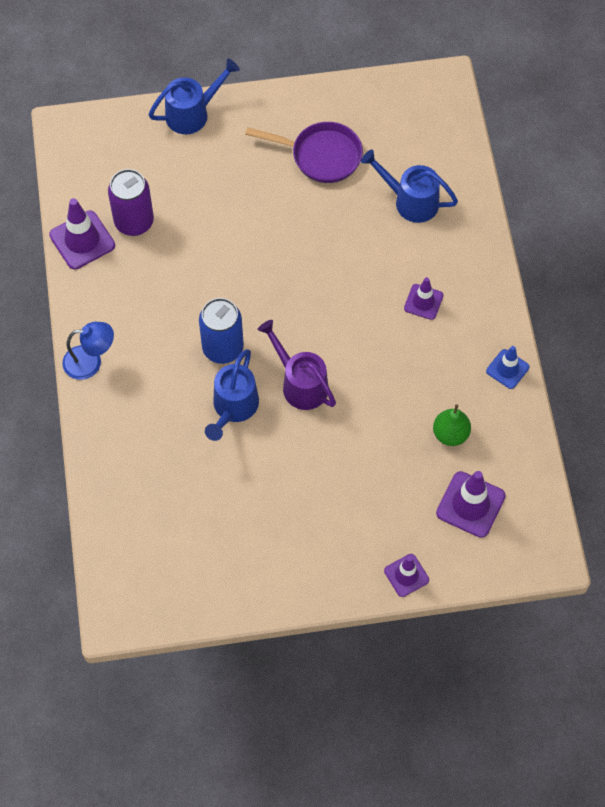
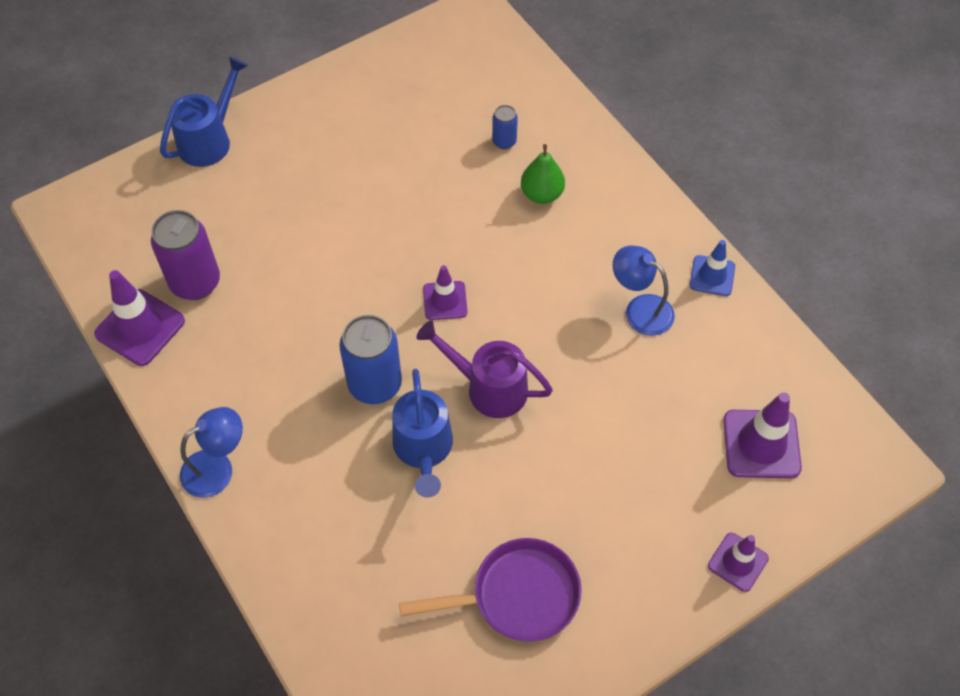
camera: 25 degrees left, 5 degrees down
(321, 156) = (380, 131): purple pan -> purple pan (518, 596)
(409, 201) = (504, 141): blue watering can -> blue can
(423, 302) = (579, 241): purple traffic cone -> purple traffic cone (445, 301)
(439, 372) = (640, 309): none -> blue lamp
(450, 434) = (692, 373): green pear -> green pear (542, 194)

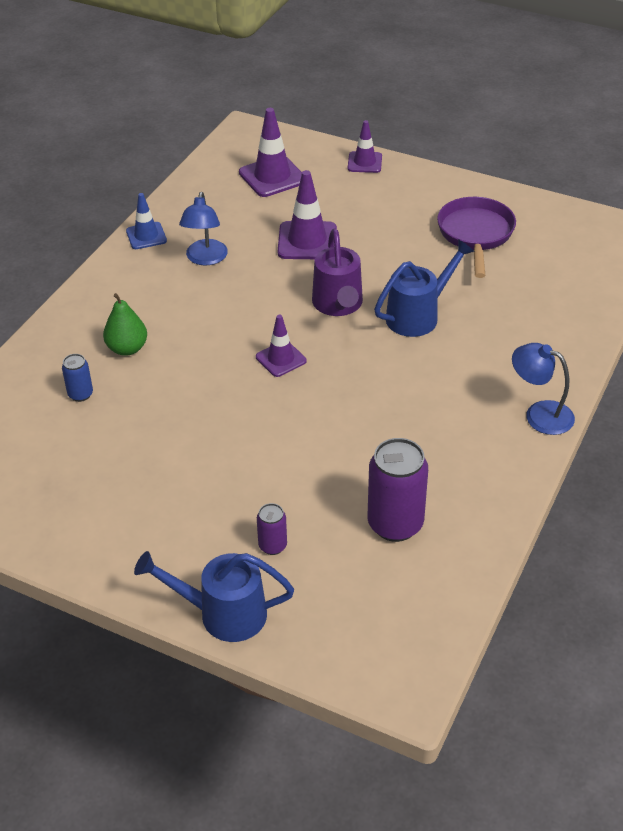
camera: 120 degrees left, 15 degrees down
(140, 327) = (472, 536): purple traffic cone -> purple traffic cone (307, 241)
(242, 195) = (272, 546): none -> purple can
(375, 384) = (390, 363): blue can -> none
(518, 596) = (475, 234): purple pan -> purple pan turned 45 degrees clockwise

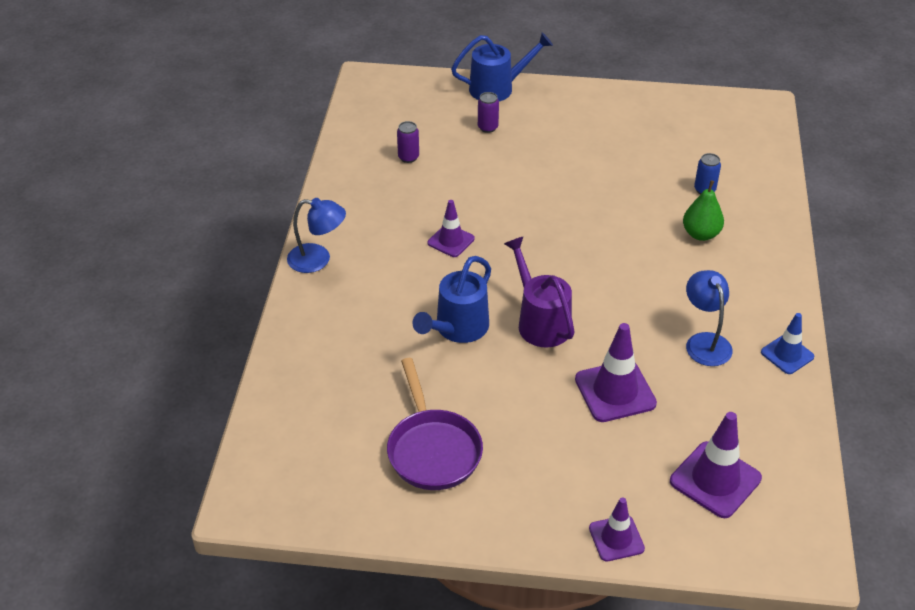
camera: 160 degrees right, 0 degrees up
(281, 359) = (562, 256): purple traffic cone -> purple traffic cone (451, 241)
(395, 524) = (408, 157): purple can -> purple can, size x0.50

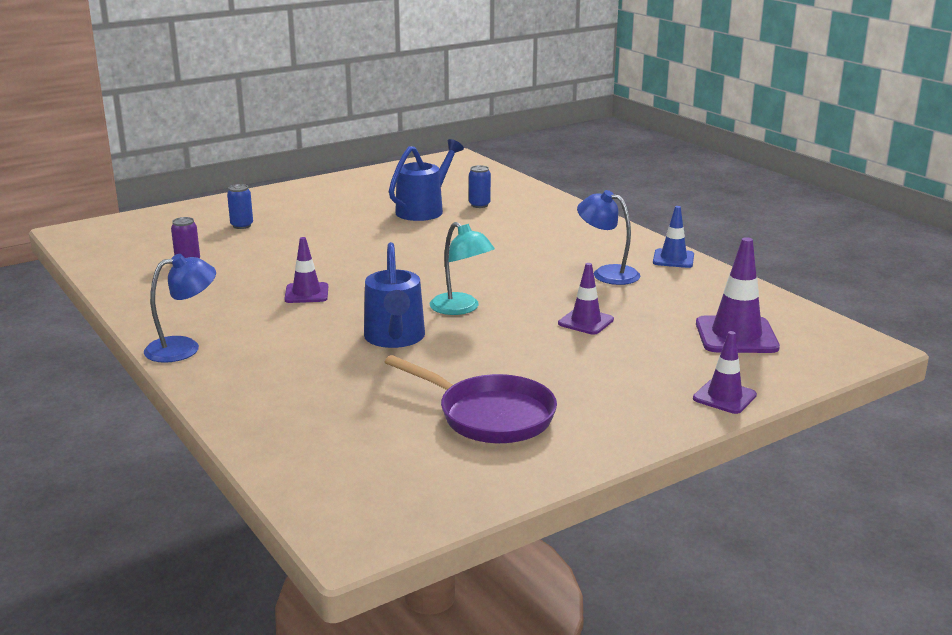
camera: 40 degrees left, 20 degrees down
(487, 127) = (242, 225): purple can -> blue can
(498, 88) = (218, 204): blue watering can -> blue watering can (424, 210)
(540, 321) = (461, 308): purple watering can -> turquoise lamp
(615, 391) = (586, 322): purple traffic cone -> purple traffic cone, size x0.62
(701, 234) = (513, 225): green pear -> none

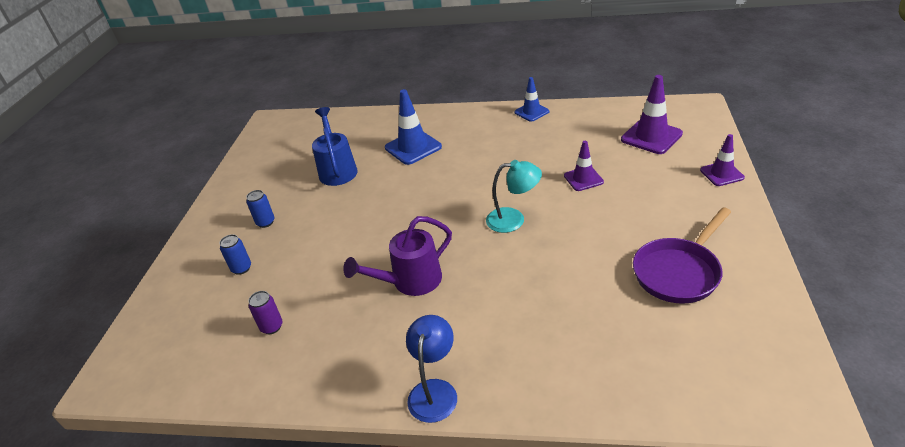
camera: 45 degrees left, 15 degrees up
(306, 293) = (410, 282): purple traffic cone -> purple watering can
(395, 339) = (530, 268): blue watering can -> none
(479, 205) = (361, 144): blue can -> blue can (265, 222)
(490, 416) = (678, 272): purple pan -> purple pan turned 150 degrees clockwise
(510, 227) = (413, 147): none -> blue traffic cone
(607, 273) = (525, 142): blue lamp -> none

